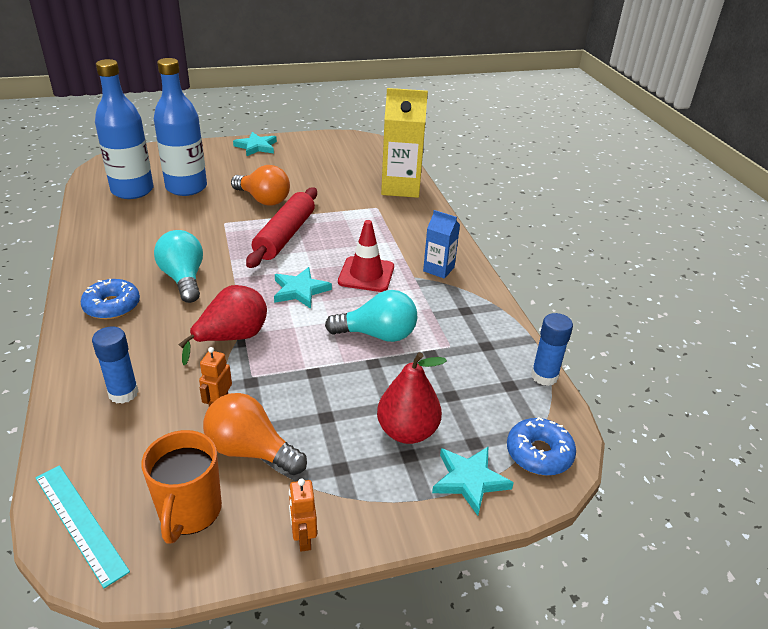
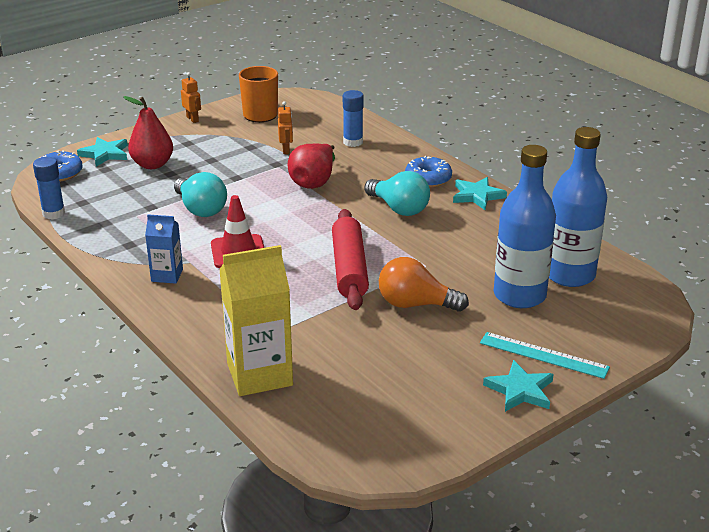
camera: 160 degrees right, 5 degrees down
(80, 522) = (311, 102): turquoise ruler -> turquoise ruler (543, 355)
(250, 451) = (247, 138): orange light bulb -> none
(300, 290) = (290, 224): turquoise star -> turquoise star (477, 196)
(377, 335) = (200, 209): turquoise light bulb -> turquoise light bulb turned 105 degrees counterclockwise

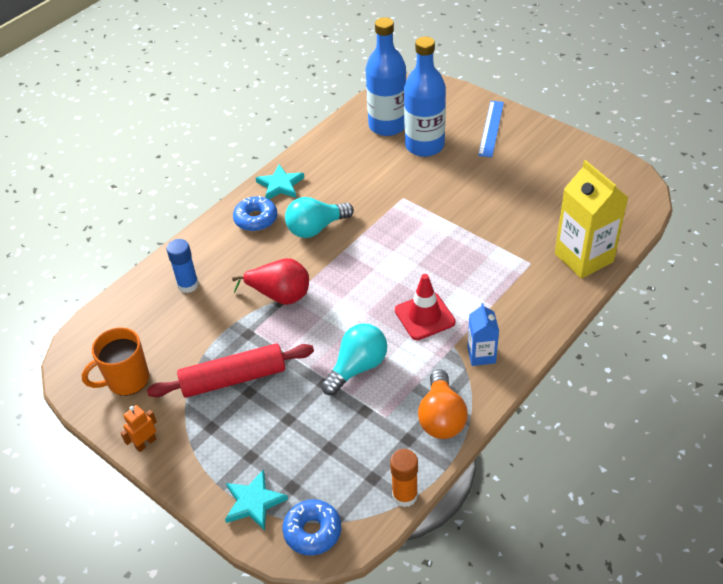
camera: 100 degrees left, 15 degrees up
(53, 213) = (405, 495): blue glue stick -> orange glue stick
(152, 164) = (271, 443): red pear -> none
(286, 150) = (215, 333): orange robot -> none
(349, 268) = (424, 240): red rolling pin -> red rolling pin (233, 379)
(399, 208) = (316, 228): turquoise light bulb -> turquoise light bulb turned 150 degrees counterclockwise
(415, 304) = (458, 194): orange light bulb -> orange light bulb (441, 417)
(520, 390) = (533, 134): turquoise star -> none
(543, 355) = (491, 128): turquoise ruler -> blue ruler

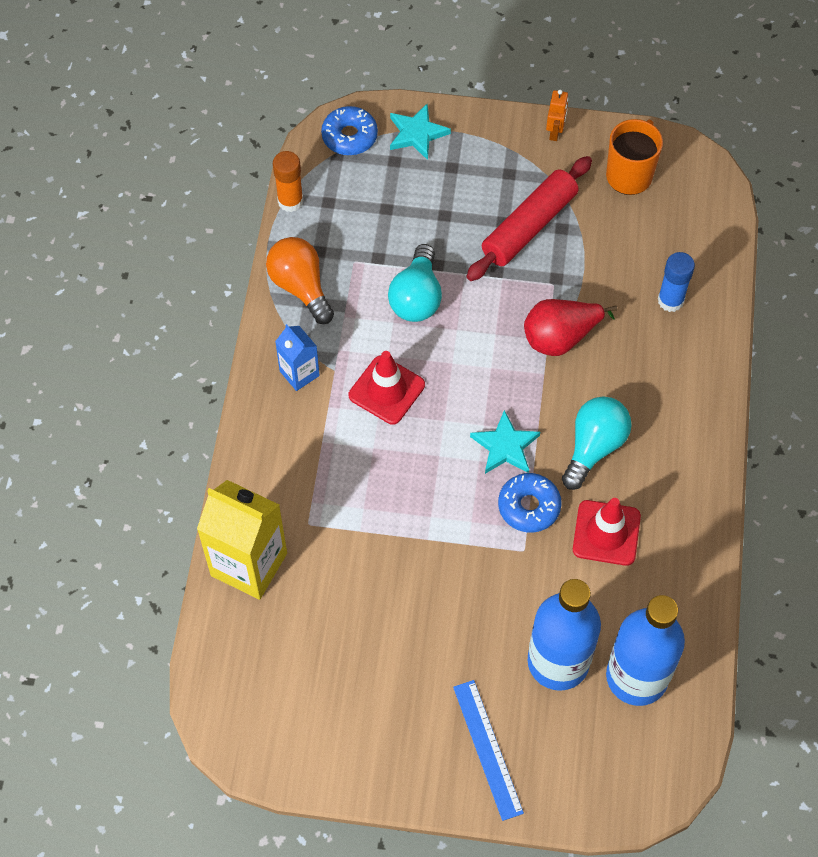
camera: 145 degrees right, 15 degrees up
(256, 219) = (676, 424): blue donut -> blue donut (529, 506)
(280, 185) = (692, 491): turquoise star -> turquoise star (505, 446)
(347, 186) = (606, 533): none -> red traffic cone

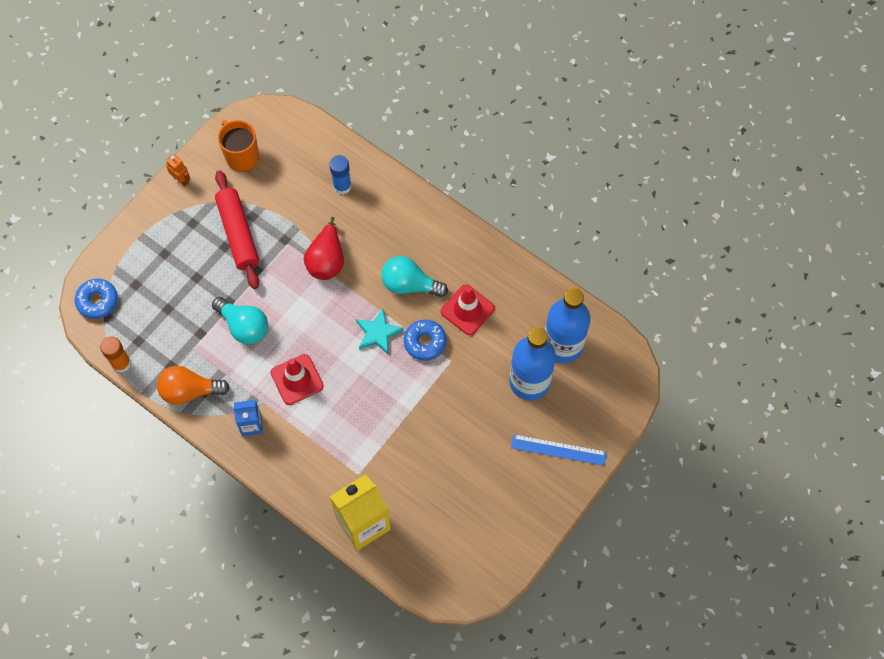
camera: 60 degrees left, 5 degrees up
(417, 134) = (124, 260): turquoise star -> none
(594, 447) = (409, 285): turquoise light bulb -> turquoise light bulb turned 45 degrees counterclockwise

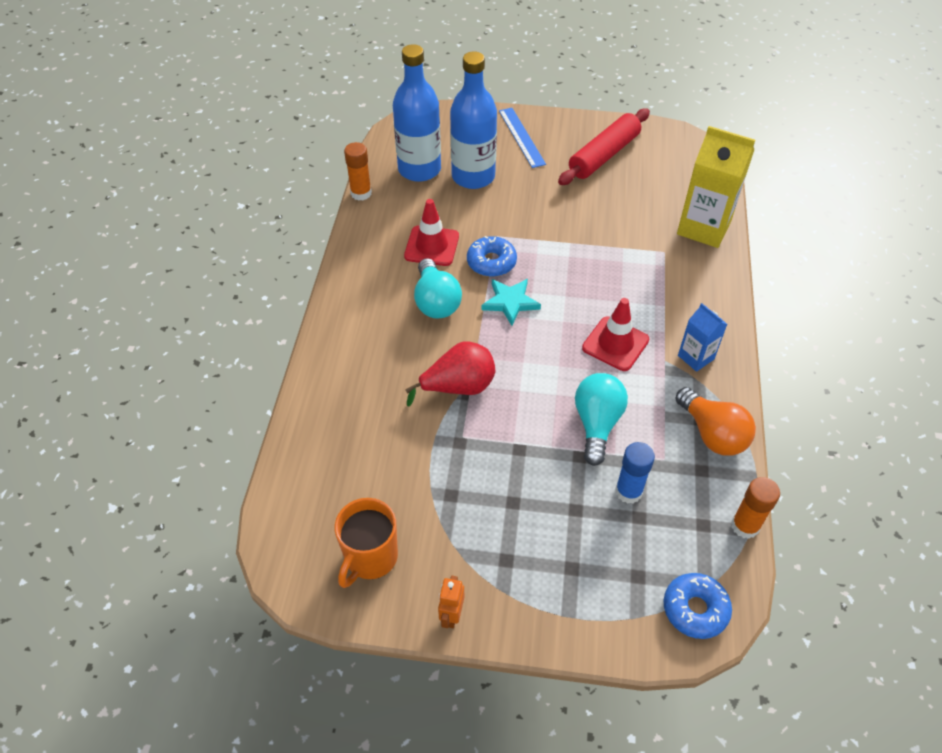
camera: 120 degrees left, 15 degrees down
(238, 233) = (485, 497): red rolling pin -> red rolling pin (604, 155)
(342, 186) = (349, 421): blue glue stick -> blue glue stick (628, 491)
(558, 288) = (361, 193): none -> orange glue stick

